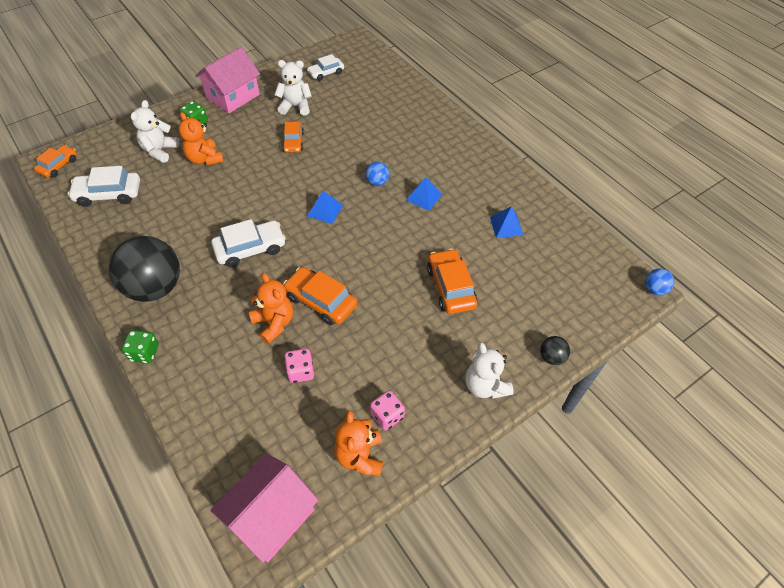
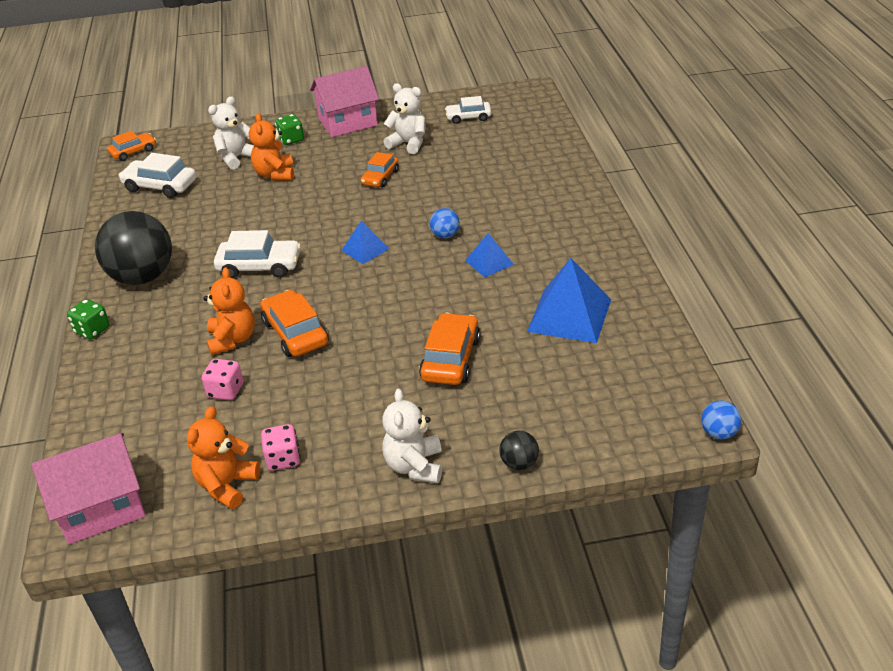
camera: 30 degrees right, 15 degrees down
(506, 226) = (569, 315): blue pyramid -> blue pyramid, size x1.83

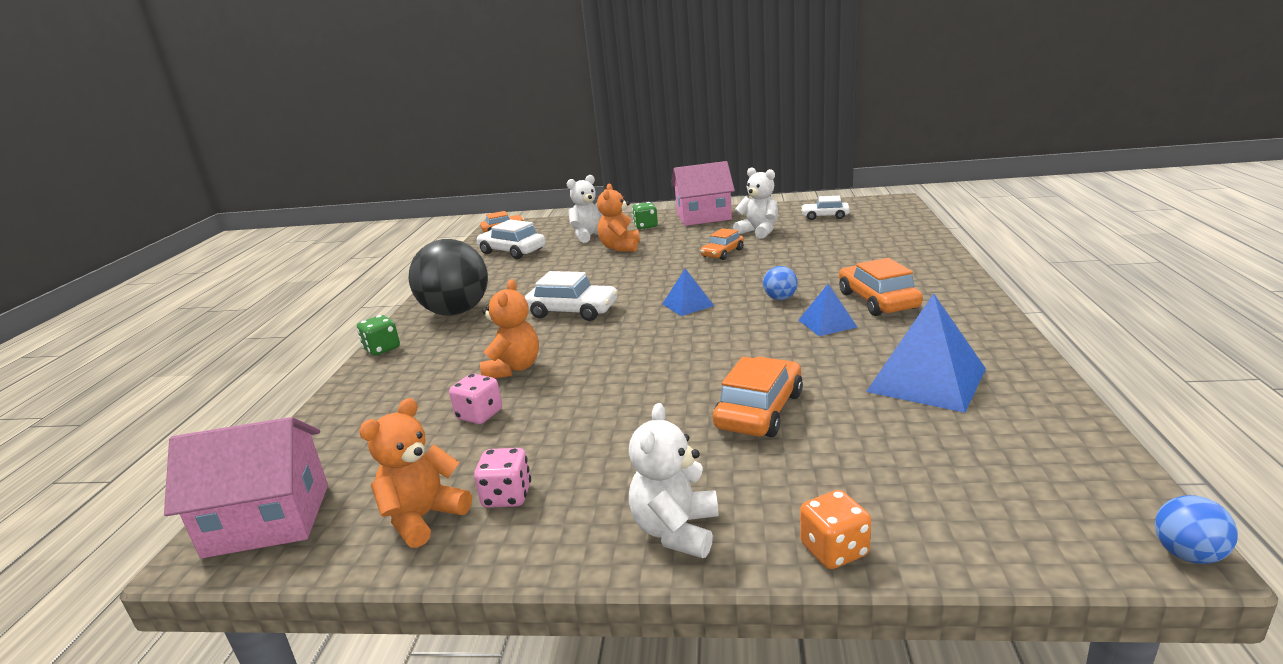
camera: 15 degrees right, 15 degrees down
(295, 333) = (583, 368): orange car -> orange car (877, 300)
(519, 463) = (834, 550): black ball -> orange dice

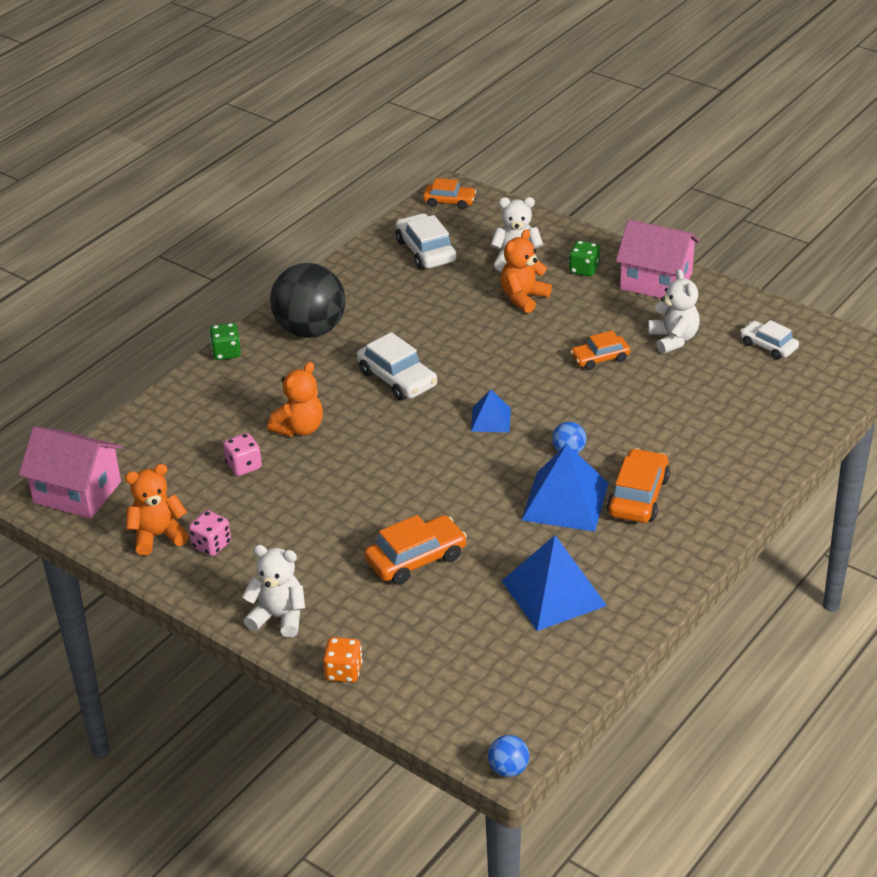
camera: 30 degrees right, 15 degrees up
(676, 531) = (278, 617): white teddy bear -> white teddy bear turned 60 degrees clockwise
(827, 323) = (565, 501): blue pyramid -> blue pyramid, size x1.83

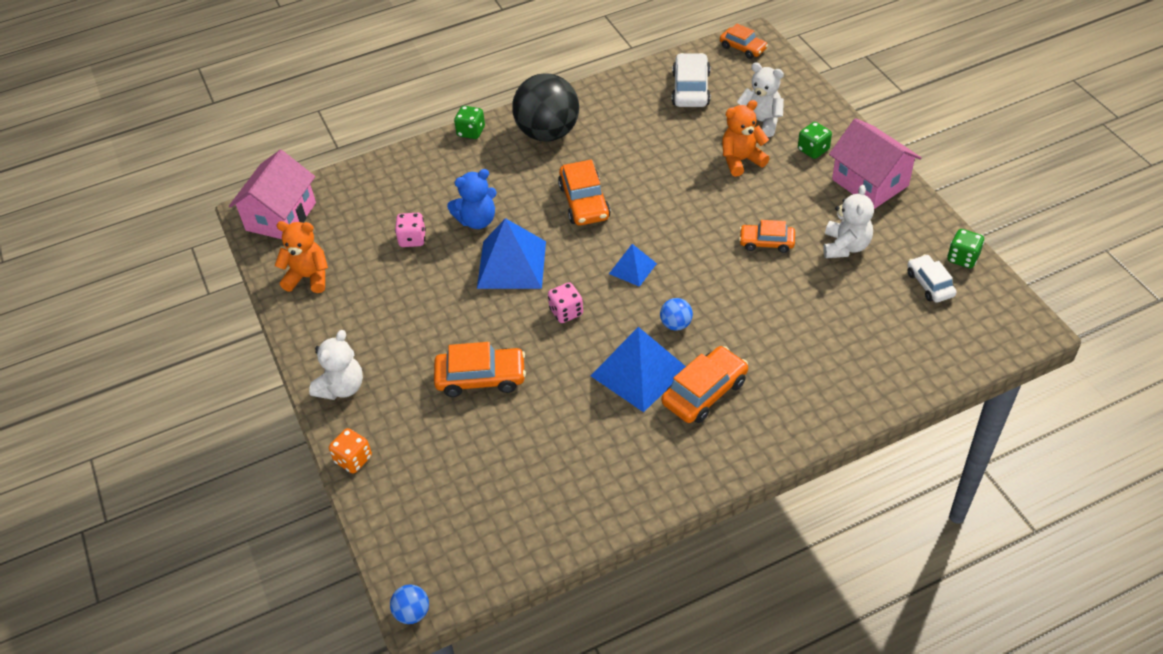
camera: 30 degrees right, 10 degrees up
(77, 492) = (281, 216): pink house -> pink house turned 60 degrees clockwise
(211, 545) = (340, 301): pink dice -> pink dice (566, 312)
(278, 617) = (342, 387): white teddy bear -> white teddy bear turned 75 degrees clockwise
(299, 428) = (477, 220): orange teddy bear -> blue teddy bear
(397, 379) = (584, 202): white car -> orange car
(553, 593) = (567, 458): blue pyramid -> blue pyramid (512, 264)
(781, 317) = (962, 258): none -> green dice

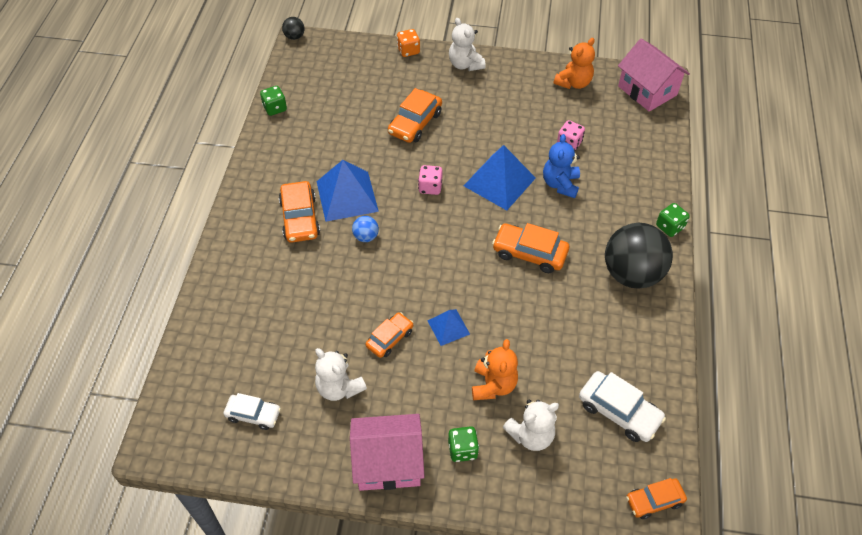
camera: 120 degrees right, 5 degrees up
(412, 613) = (294, 37): blue ball -> black ball
(632, 268) = (437, 243): blue pyramid -> blue pyramid (448, 327)
(962, 258) = (253, 461): green dice -> green dice (275, 108)

